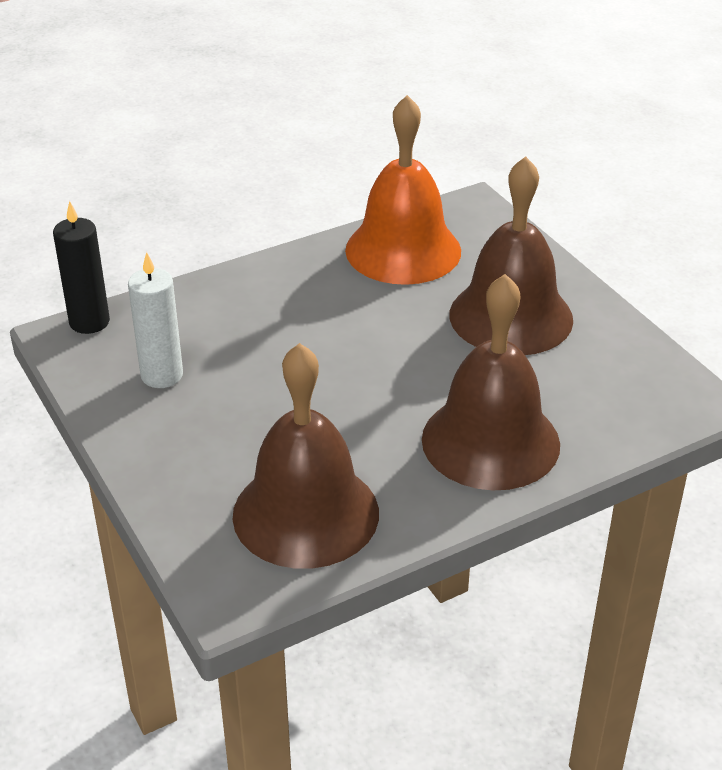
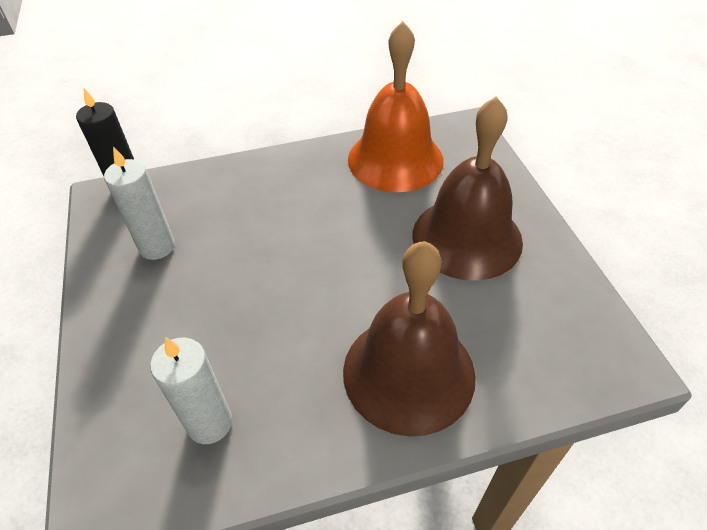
camera: 15 degrees right, 10 degrees up
(306, 513) = (210, 423): brown bell -> white candle

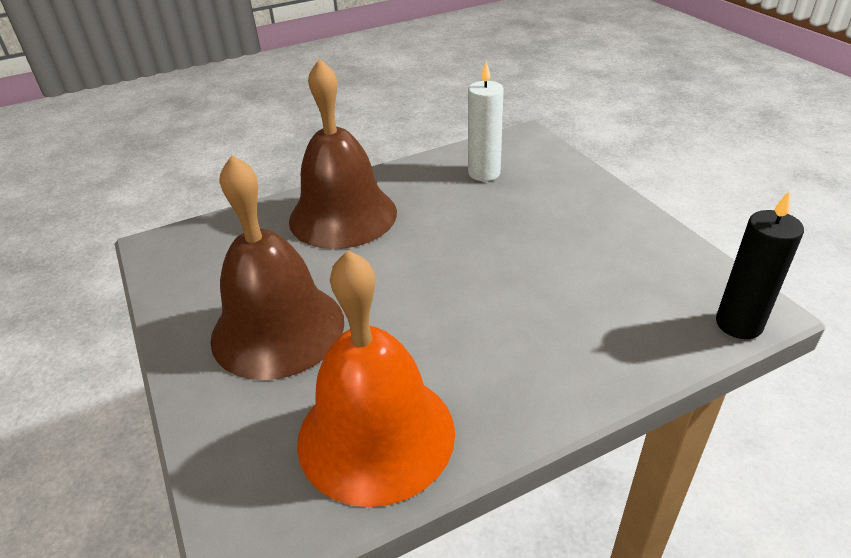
camera: 170 degrees right, 10 degrees down
(157, 247) = (629, 266): white candle -> none

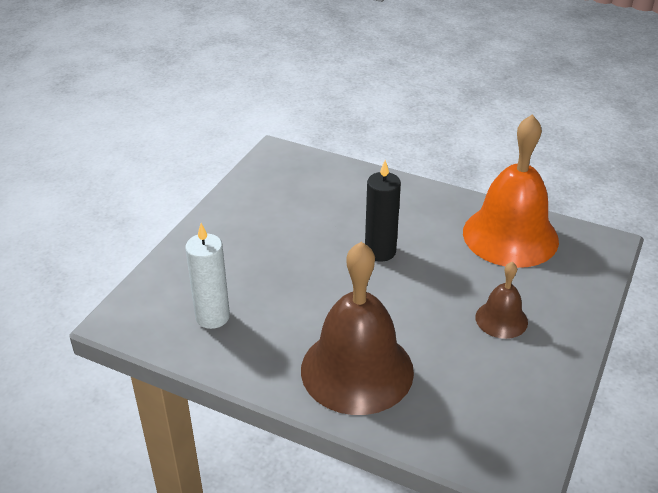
camera: 130 degrees left, 0 degrees up
(278, 329) = (501, 319): brown bell -> brown bell, size x0.49
(738, 324) = (296, 155): black candle -> black candle (380, 252)

